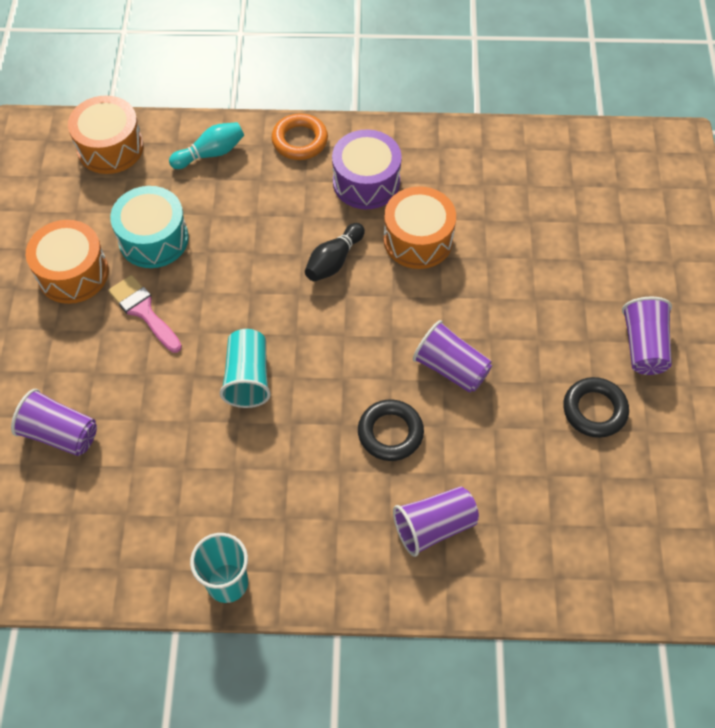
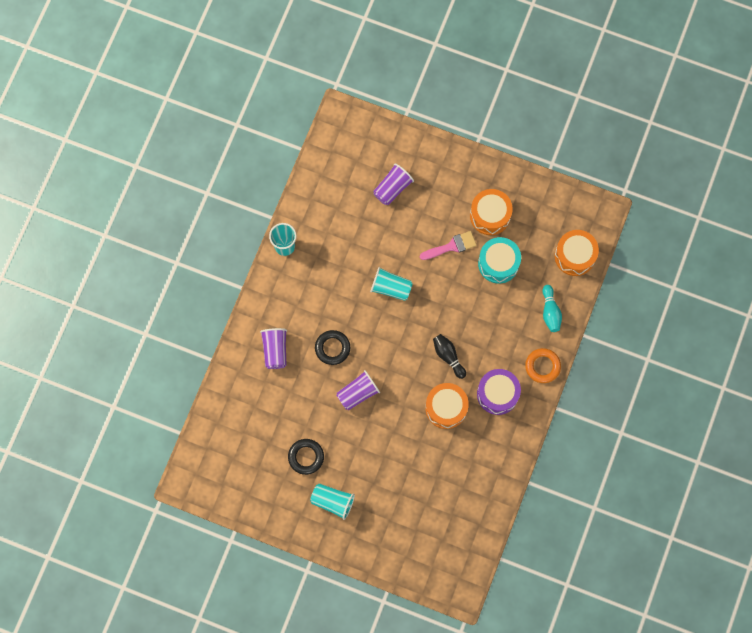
camera: 110 degrees right, 15 degrees up
(643, 346) = (332, 501): purple cup -> turquoise cup

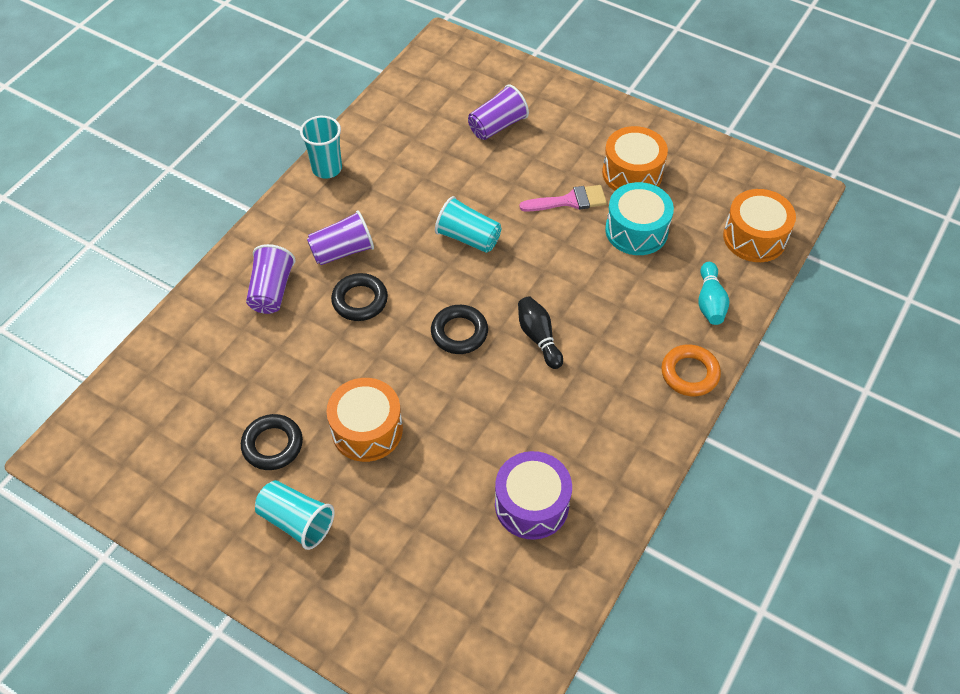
camera: 10 degrees right, 20 degrees down
(357, 393) = (382, 366): purple cup -> purple cup (342, 251)
(399, 361) = (459, 332): none -> black ring
(446, 408) = (521, 409): orange drum -> orange drum (367, 430)
(497, 394) = (610, 402): purple drum -> purple drum (531, 504)

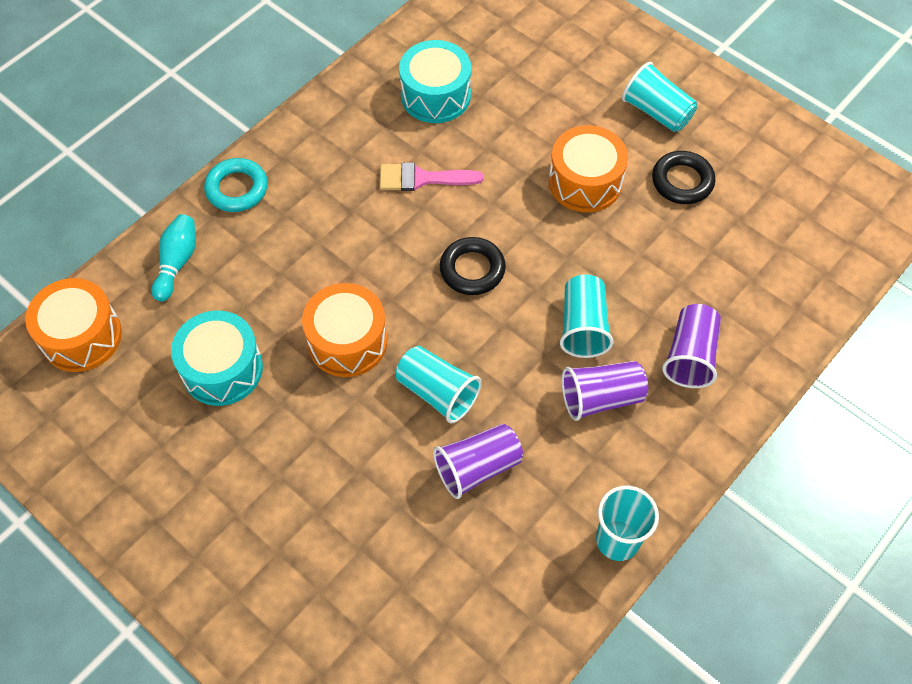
camera: 170 degrees left, 5 degrees up
(360, 300) = (583, 326): black ring -> turquoise cup
(497, 126) = (355, 581): purple cup -> purple cup (477, 467)
(531, 504) = (435, 95): purple drum -> turquoise drum
(538, 337) = (384, 250): black bowling pin -> none
(569, 201) = (291, 428): pink brush -> pink brush (422, 178)
(632, 173) = (191, 460): orange drum -> orange drum (347, 341)
(689, 373) = (237, 189): orange ring -> turquoise ring

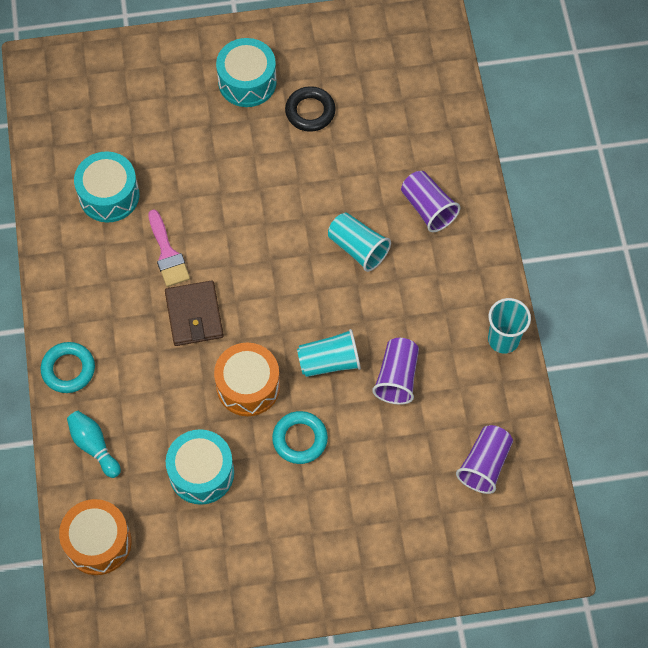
camera: 50 degrees left, 5 degrees up
(330, 428) = (300, 439): none -> turquoise ring
(380, 244) = (194, 315): none -> brown wallet
(422, 178) = (167, 254): pink brush -> pink brush turned 60 degrees counterclockwise
(472, 269) = (262, 277): black ring -> none
(585, 182) = (259, 164): orange drum -> none
(601, 398) = (412, 277): purple cup -> purple cup (484, 464)
(657, 112) = (247, 82): turquoise cup -> turquoise drum

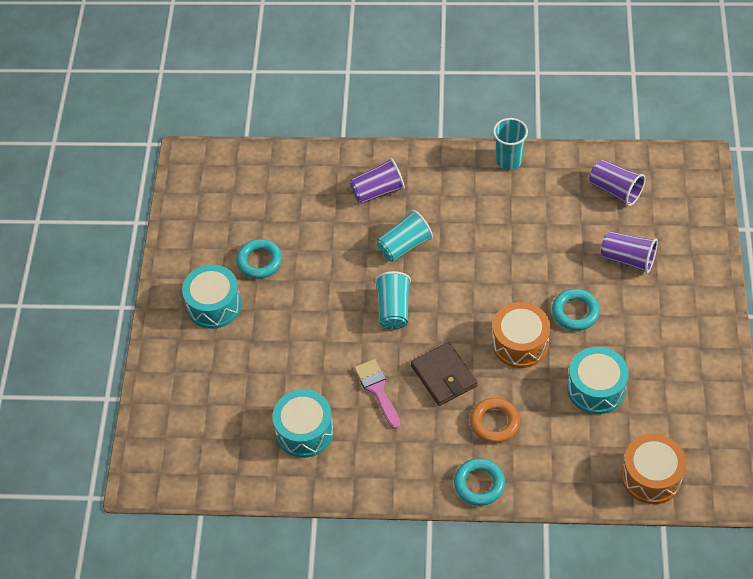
camera: 75 degrees left, 10 degrees down
(94, 446) = (559, 470): turquoise bowling pin -> none
(144, 374) = (494, 422): none -> orange ring
(167, 254) = (377, 390): pink brush -> pink brush turned 105 degrees counterclockwise
(194, 315) = (444, 376): brown wallet -> brown wallet turned 60 degrees clockwise
(310, 111) = (259, 261): black ring -> turquoise ring
(329, 362) = (507, 281): turquoise cup -> turquoise cup (393, 309)
(397, 377) = (530, 236): purple cup -> purple cup (628, 259)

